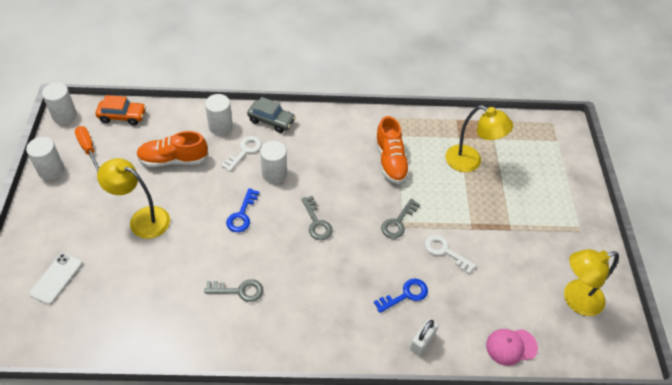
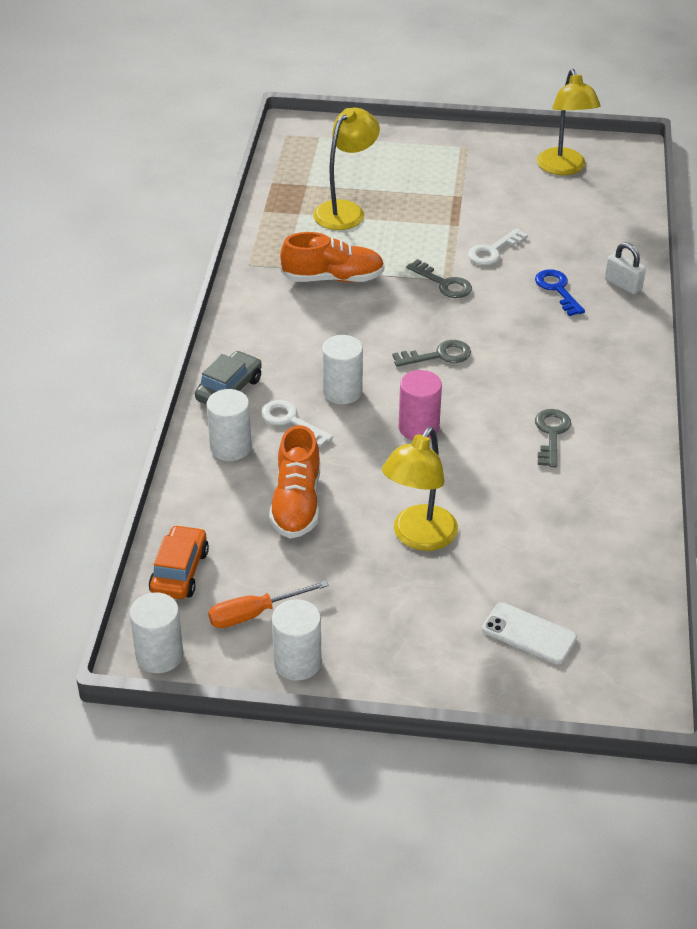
camera: 80 degrees left, 10 degrees down
(242, 215) = (418, 428): blue key -> pink cylinder
(511, 346) = (625, 222): pink cap -> none

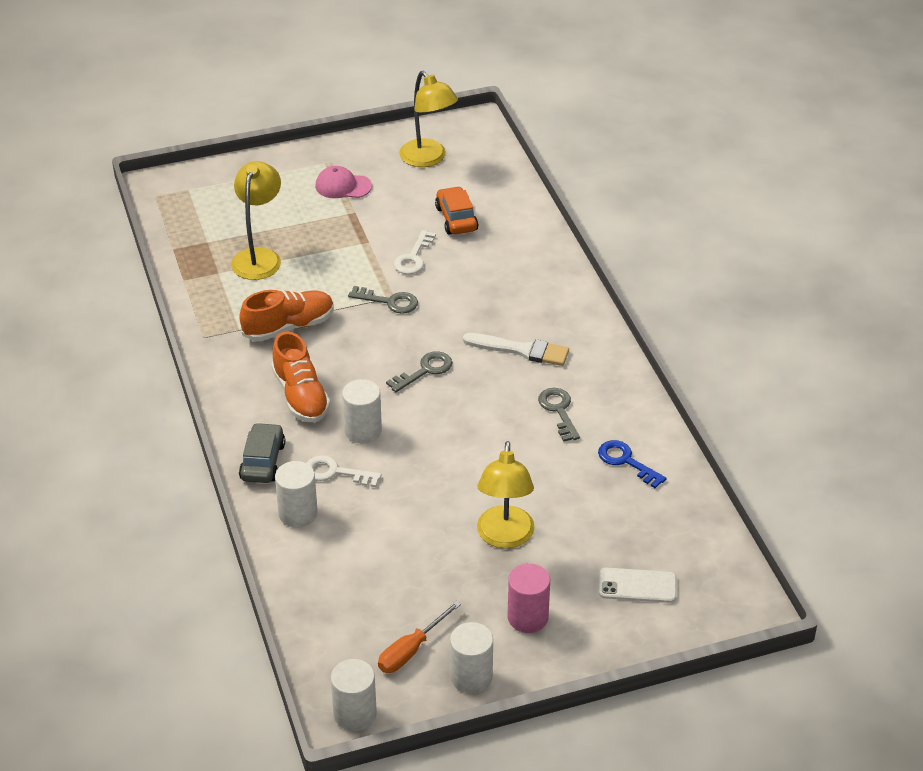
camera: 25 degrees left, 0 degrees up
(179, 572) = (325, 638): orange car -> orange car (456, 219)
(296, 503) = (386, 543): orange shoe -> orange shoe (301, 396)
(418, 428) = (447, 442): pink cylinder -> pink cylinder (527, 617)
(465, 170) = (343, 186): none -> pink cap
(547, 365) = (520, 350): none -> white brush
(557, 290) = (489, 278): blue key -> blue key (626, 461)
(623, 285) = (541, 256): white padlock -> none

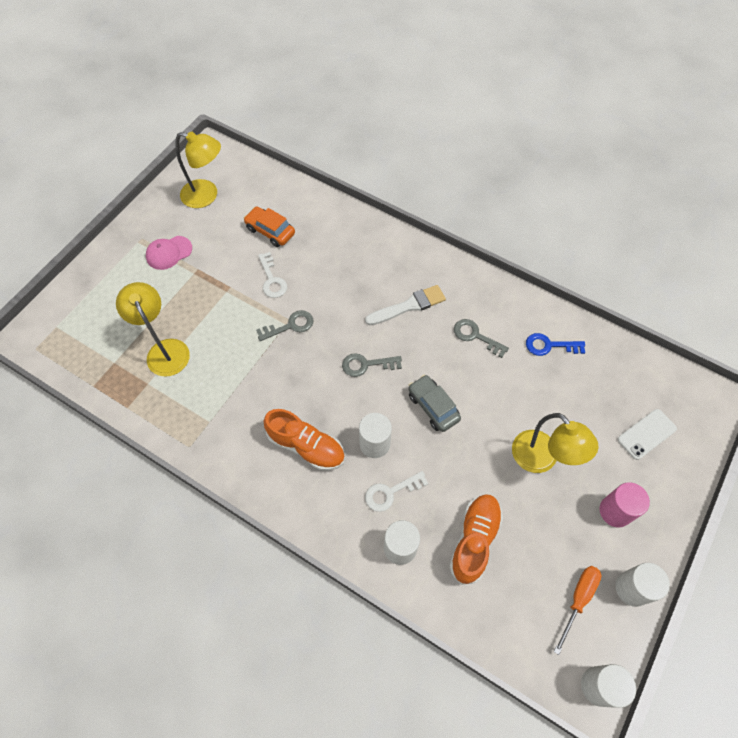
camera: 40 degrees left, 20 degrees up
(262, 461) = (334, 523): grey car -> grey car (433, 407)
(288, 327) = (242, 394): orange shoe -> orange shoe (474, 540)
(411, 650) = (578, 600): orange screwdriver -> orange screwdriver turned 150 degrees counterclockwise
(425, 370) = (366, 365): grey key -> grey key turned 105 degrees counterclockwise

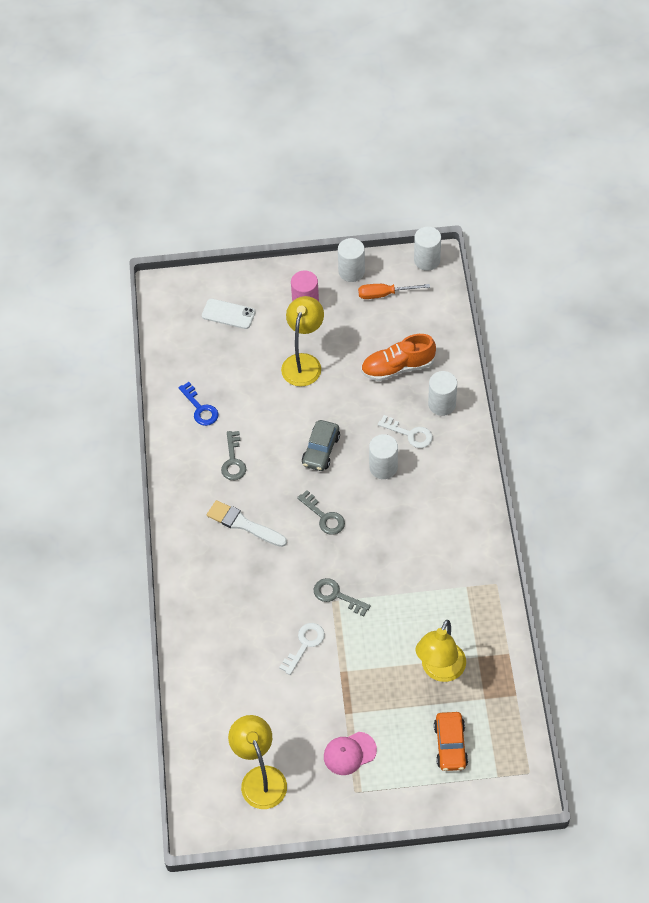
camera: 125 degrees left, 5 degrees down
(169, 253) = (349, 753): pink cap -> pink cap turned 135 degrees clockwise
(270, 231) = (255, 687): orange car -> orange car (450, 745)
(306, 446) = (425, 508): orange shoe -> none

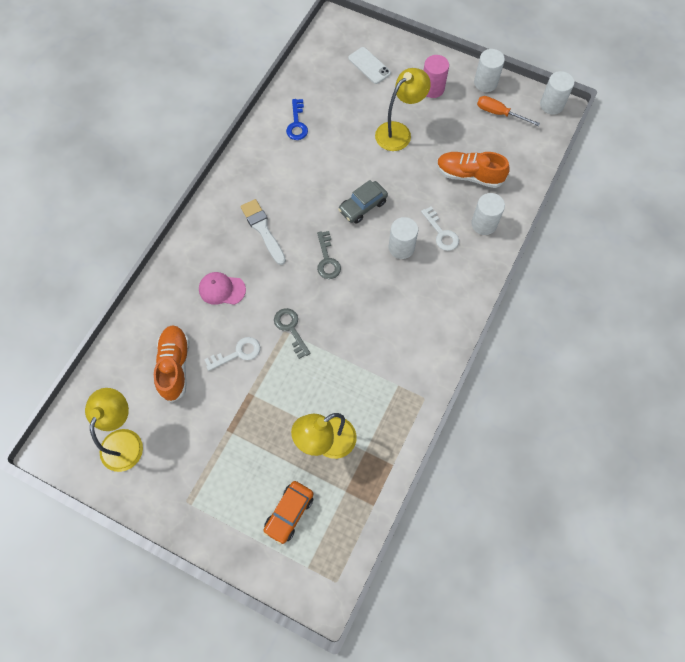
camera: 30 degrees right, 10 degrees up
(233, 460) = (291, 176): grey key -> none
(255, 690) = (174, 366): none -> orange shoe
(349, 753) = (205, 466): pink cap -> pink cap (222, 289)

